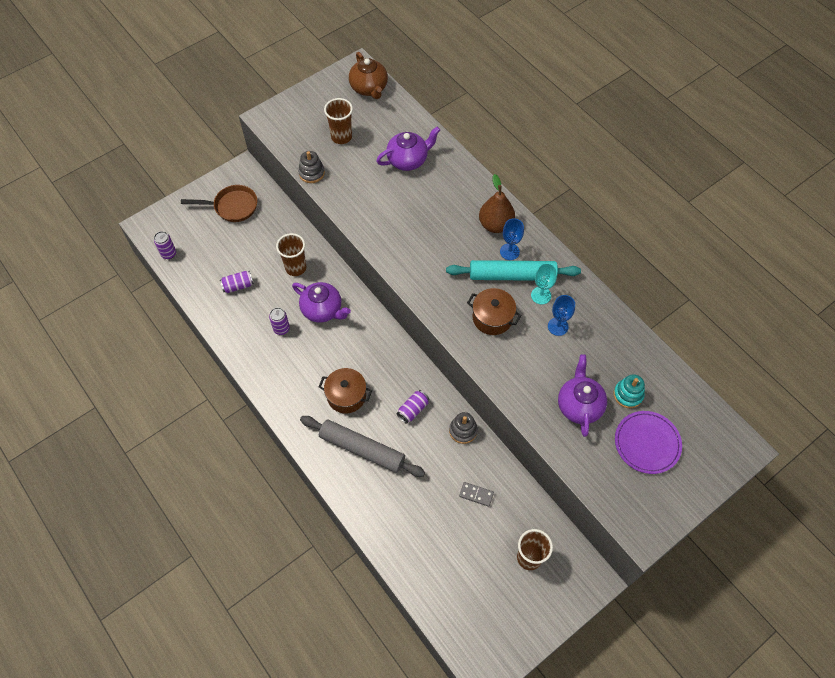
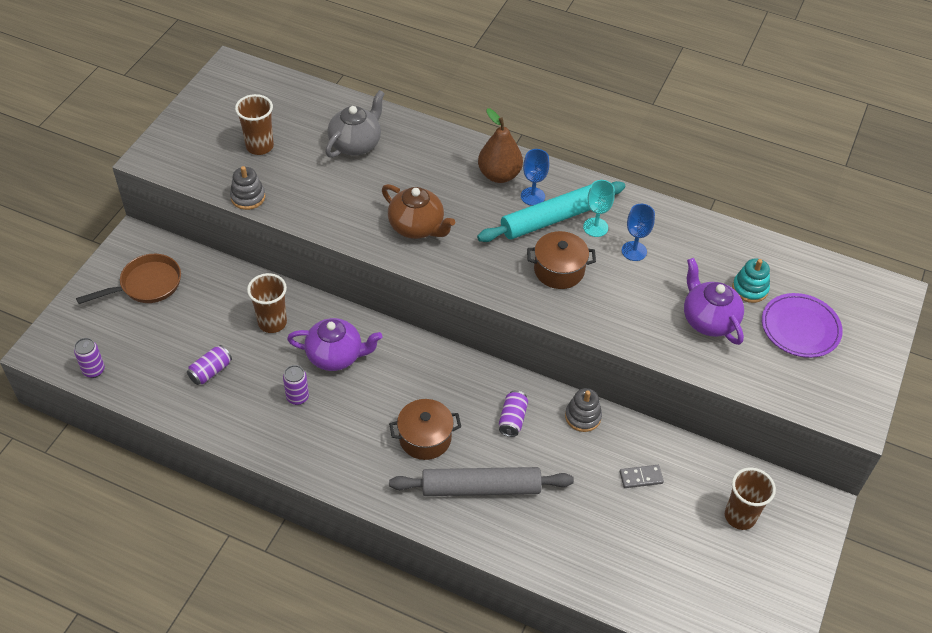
camera: 30 degrees left, 10 degrees down
(369, 88) = (260, 85): brown teapot -> brown teapot (417, 227)
(408, 160) = (356, 144): purple teapot -> grey teapot

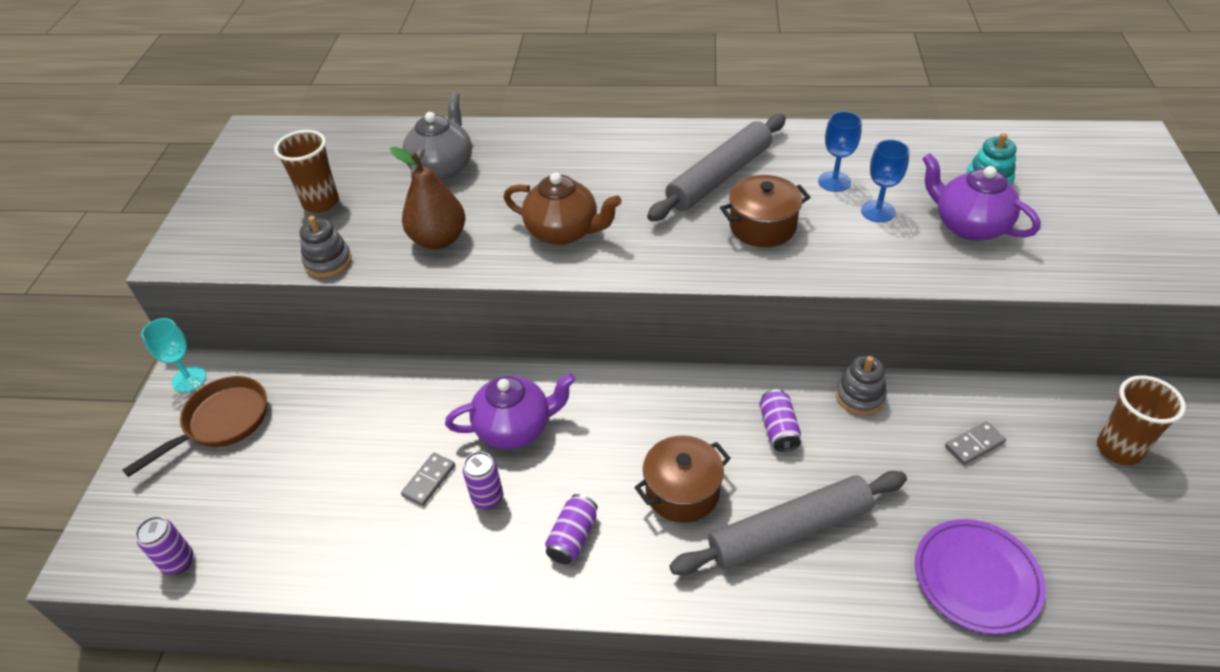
camera: 15 degrees left, 5 degrees down
(210, 371) = (352, 505): purple can -> purple can (573, 537)
(265, 372) = (429, 480): none -> grey domino
(272, 322) = (413, 414): brown cup -> none
(499, 175) = (631, 151): brown pear -> brown pear (438, 239)
(532, 196) = (683, 161): blue goblet -> blue goblet (878, 211)
(551, 219) = (719, 177): turquoise rolling pin -> grey rolling pin
(595, 227) = (775, 171): turquoise goblet -> turquoise goblet (189, 379)
(800, 328) = (1073, 202): purple plate -> purple plate (976, 578)

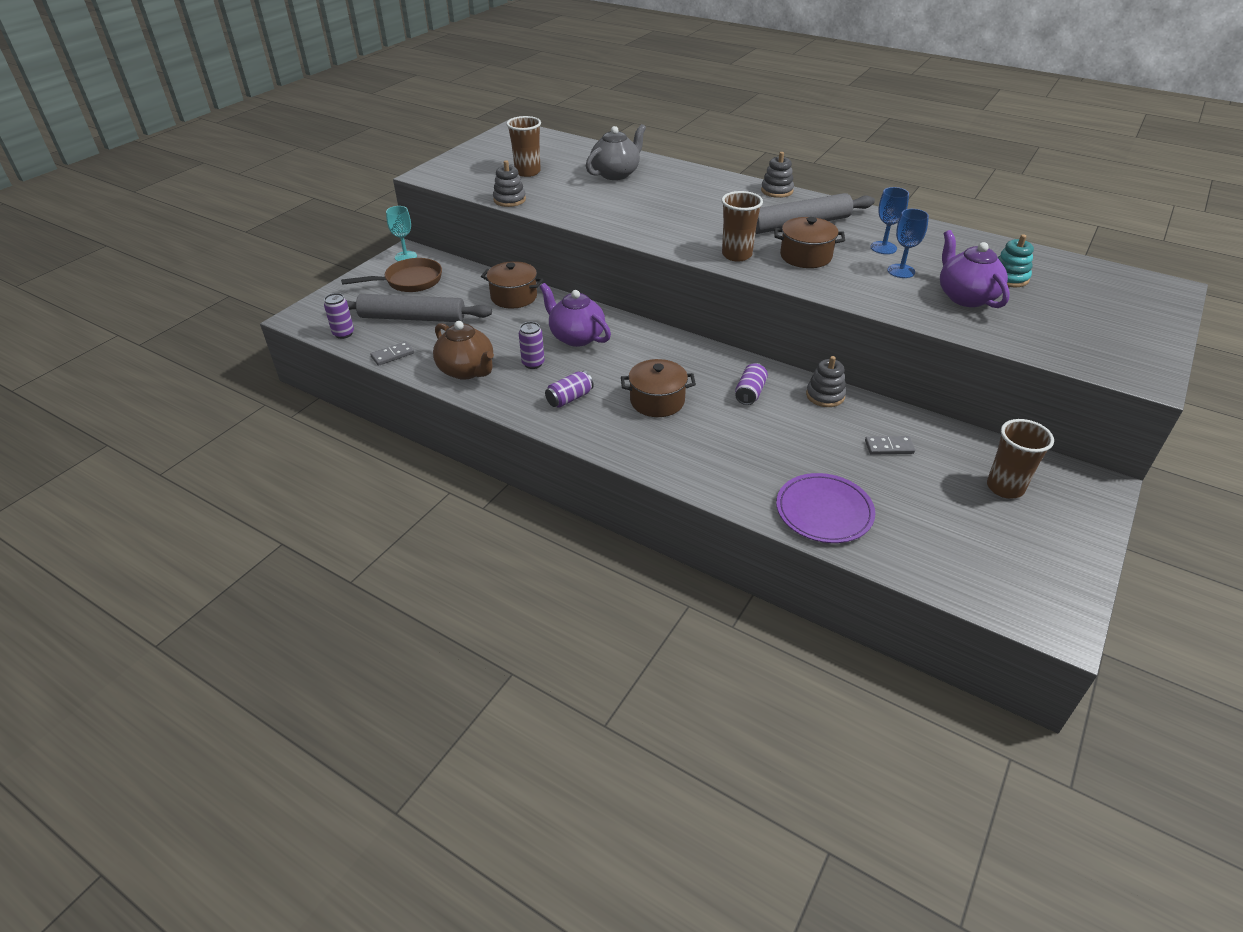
camera: 25 degrees right, 5 degrees down
(389, 392) = (514, 297): none -> brown pot
(429, 480) = (505, 344): grey domino -> grey domino (392, 355)
(438, 239) = (583, 207): brown pear -> none
(515, 428) = (576, 337): purple teapot -> purple teapot turned 150 degrees counterclockwise
(563, 231) = (666, 223): brown teapot -> brown teapot (467, 370)
(657, 132) = (777, 191): none -> grey stacking toy
(684, 254) = (736, 255): none -> brown cup
(790, 531) = (712, 443): grey rolling pin -> grey rolling pin (413, 318)

